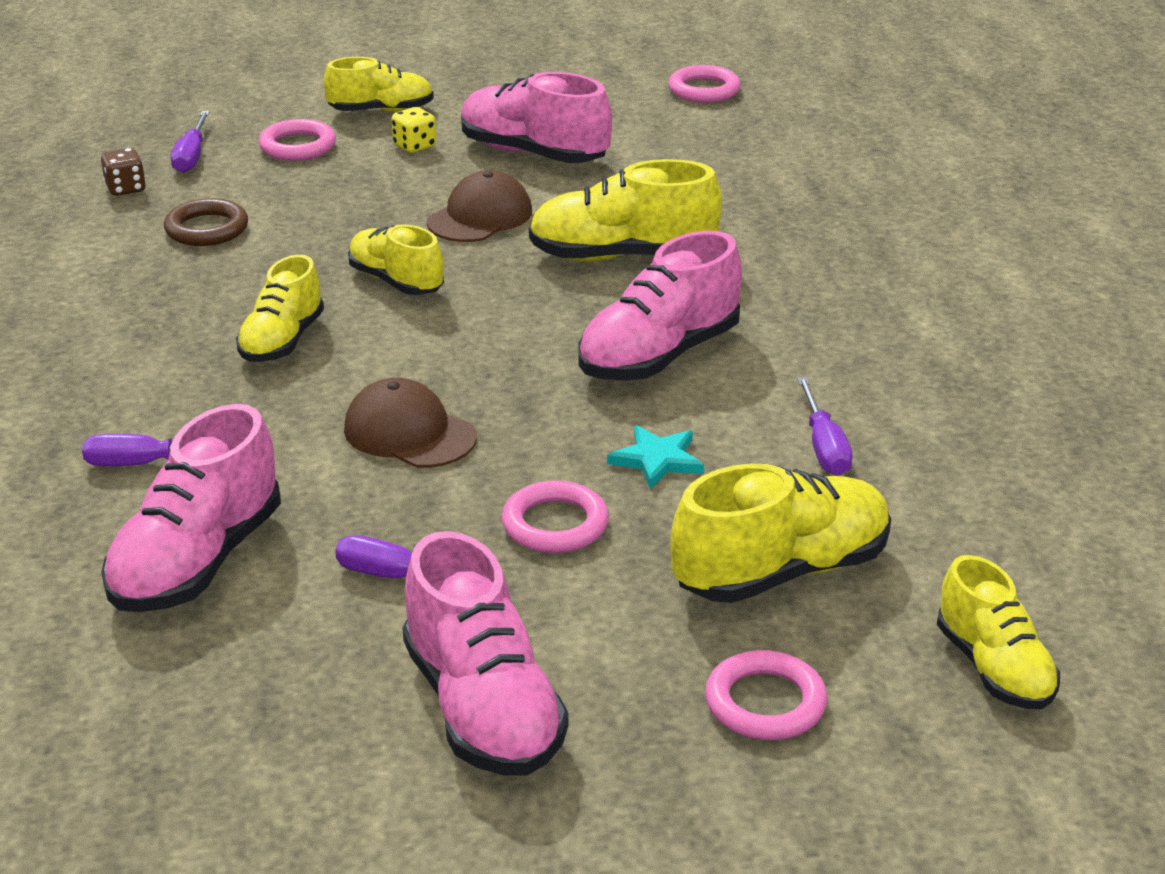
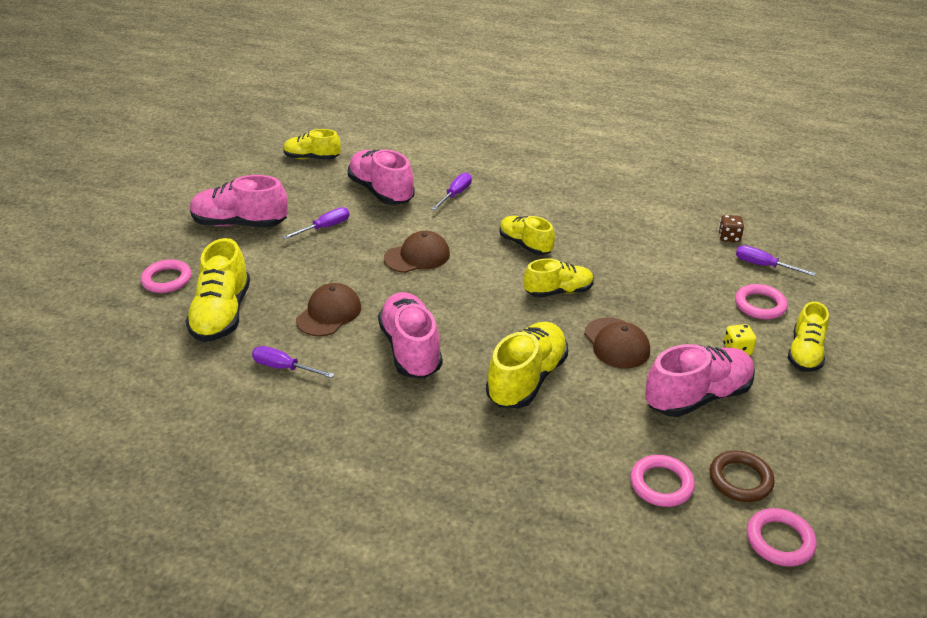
camera: 120 degrees right, 5 degrees up
(207, 229) = (662, 250): brown ring -> brown ring (740, 479)
(555, 524) = (316, 271): pink ring -> pink ring (661, 484)
(657, 460) = (329, 313): turquoise star -> brown cap
(994, 668) = (108, 341): yellow shoe -> yellow shoe (312, 158)

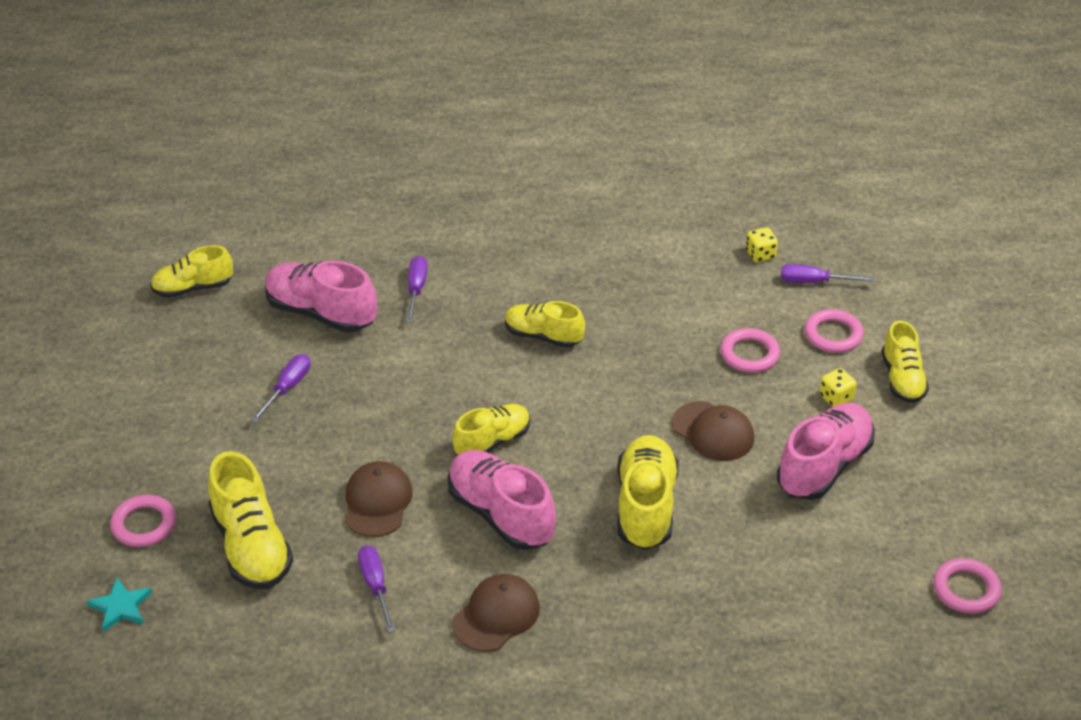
camera: 25 degrees left, 5 degrees up
(108, 324) = (121, 606): none -> turquoise star
(240, 224) = (174, 416): pink shoe -> none
(284, 368) = (375, 586): purple screwdriver -> purple screwdriver turned 75 degrees clockwise
(417, 256) = (428, 392): brown cap -> brown cap (496, 615)
(558, 291) = (616, 387): yellow shoe -> yellow shoe (492, 441)
(661, 484) = (837, 573): pink ring -> pink ring (749, 354)
(729, 237) = (760, 254): brown dice -> yellow dice
(740, 479) = (905, 542): brown ring -> none

